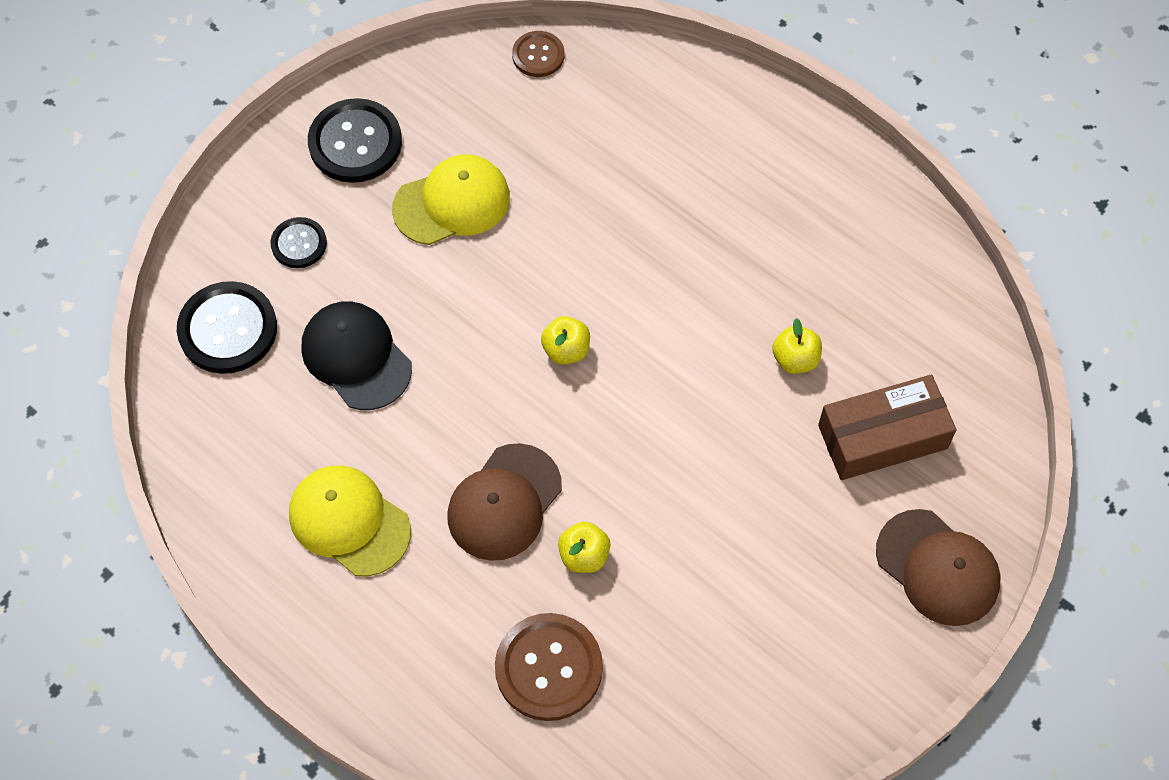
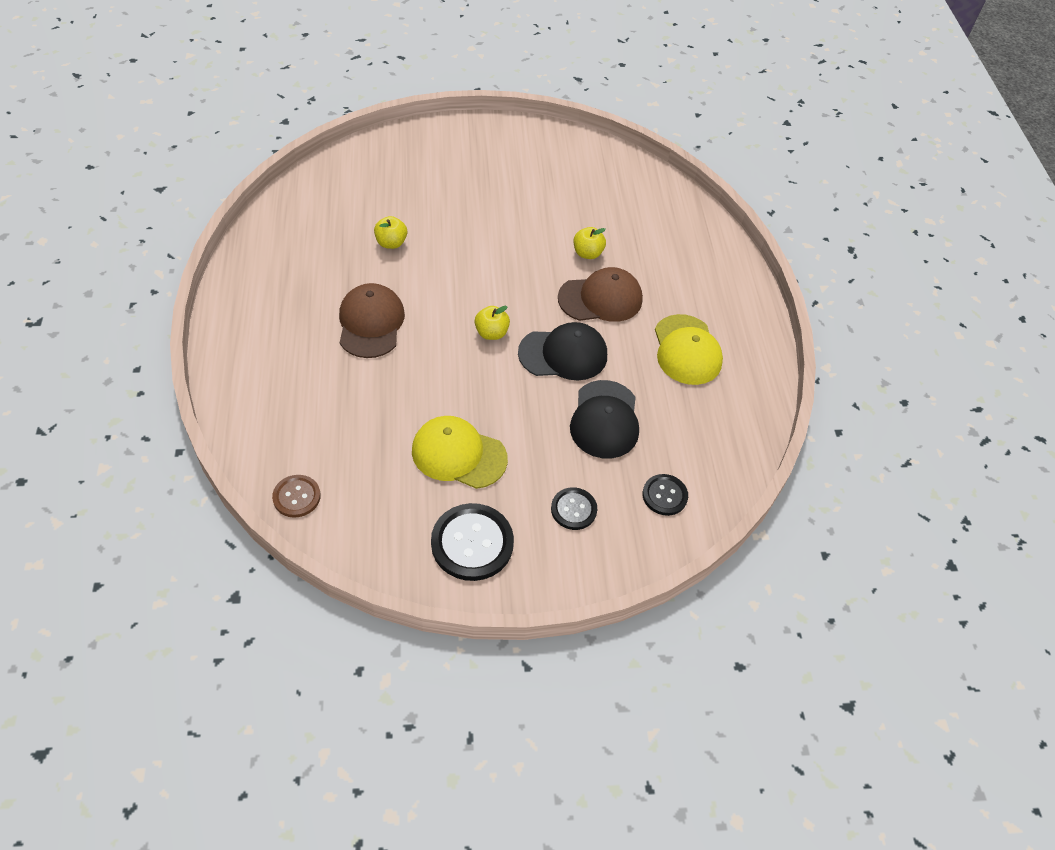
camera: 140 degrees left, 10 degrees down
(228, 329) = (664, 495): black button -> black button, size x0.58
(470, 393) = (563, 354): none -> black cap
(548, 668) = (650, 231): brown button -> none
(882, 436) = (399, 191): brown box -> none
(937, 568) = (445, 141): brown cap -> brown cap (371, 323)

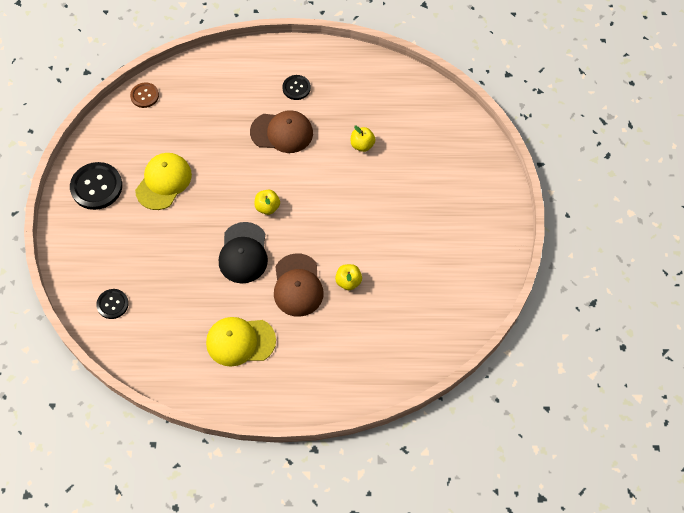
camera: 100 degrees right, 10 degrees up
(573, 509) = (111, 246): black button -> black button (296, 88)
(605, 419) = (181, 274): black cap -> none

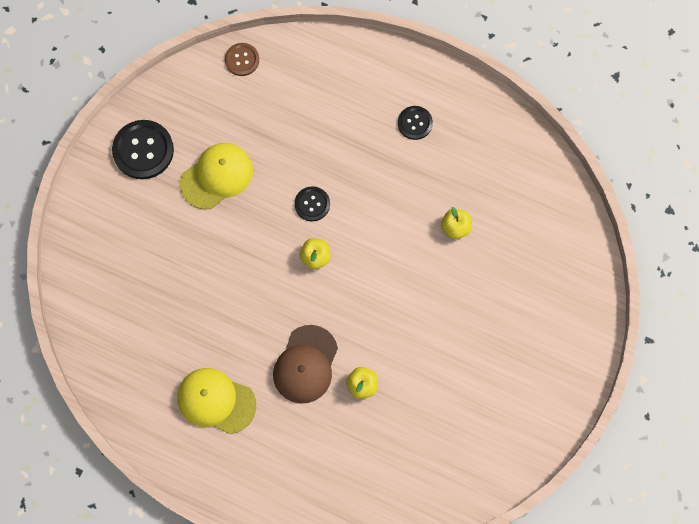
camera: 25 degrees right, 10 degrees up
(112, 304) = (102, 297): black button -> black button (312, 204)
(243, 253) = (265, 300): black cap -> none
(282, 132) = (373, 172): brown cap -> none

